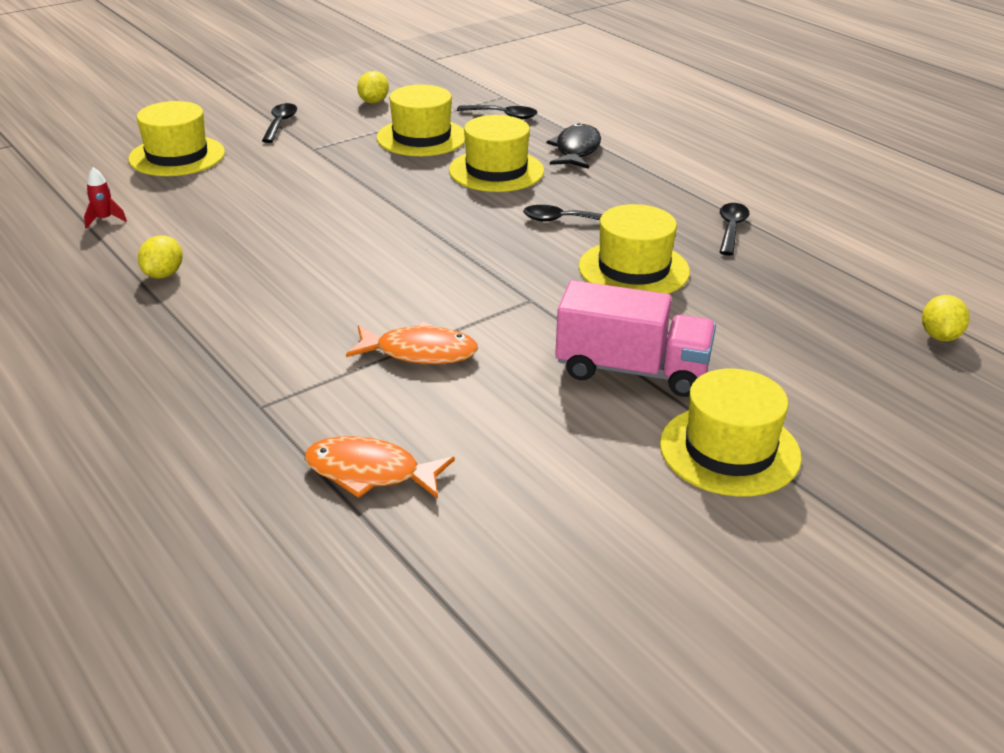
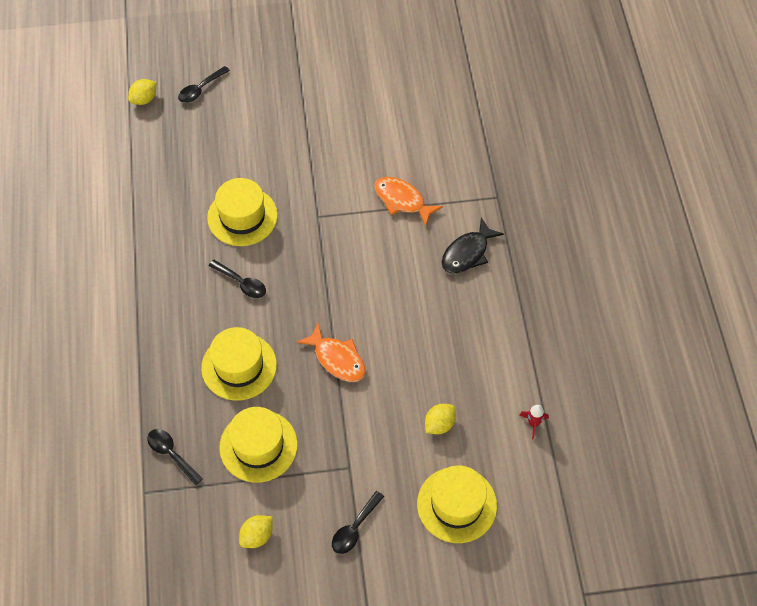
camera: 150 degrees left, 25 degrees up
(163, 274) = (512, 335): yellow lemon -> yellow lemon (439, 424)
(369, 473) = (466, 135): orange fish -> orange fish (337, 359)
(576, 150) = (161, 369): black fish -> black fish (467, 253)
(632, 371) = (310, 143): pink truck -> none
(729, 450) = (309, 82): yellow hat -> none
(731, 229) = (152, 227): black spoon -> black spoon (200, 89)

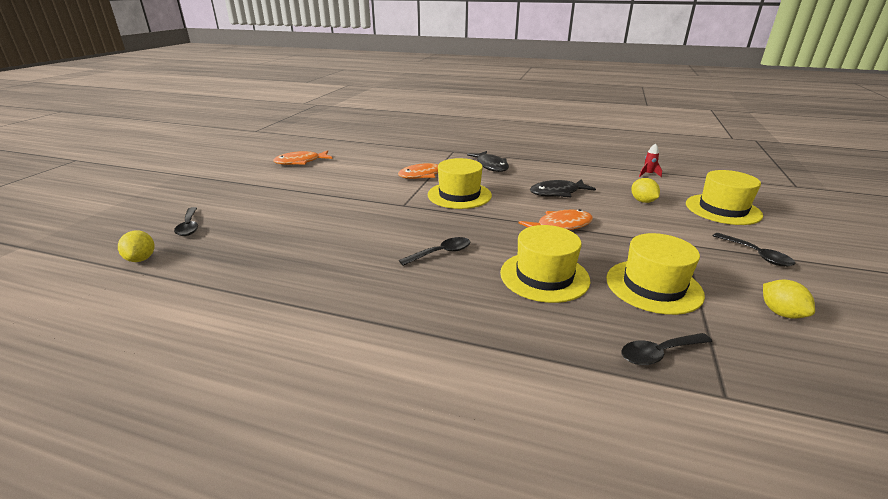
camera: 65 degrees left, 30 degrees down
(242, 216) = (363, 236): yellow hat -> yellow hat (459, 195)
(376, 73) = (300, 162): none -> orange fish
(419, 339) = (557, 193): none -> black fish

